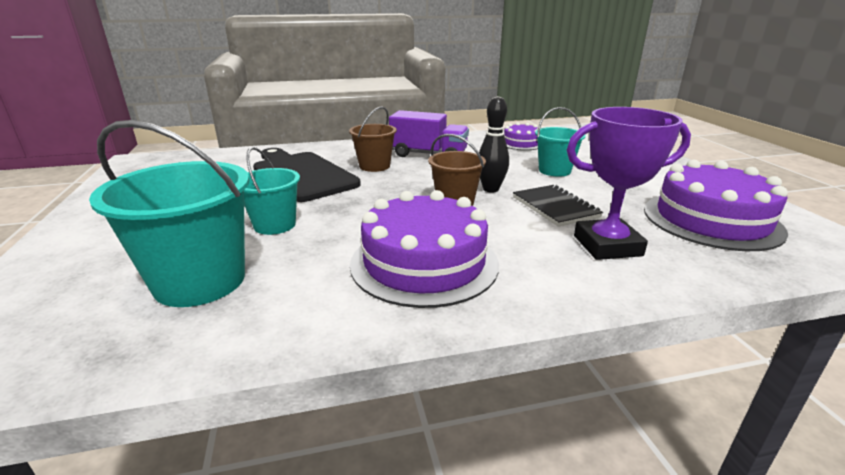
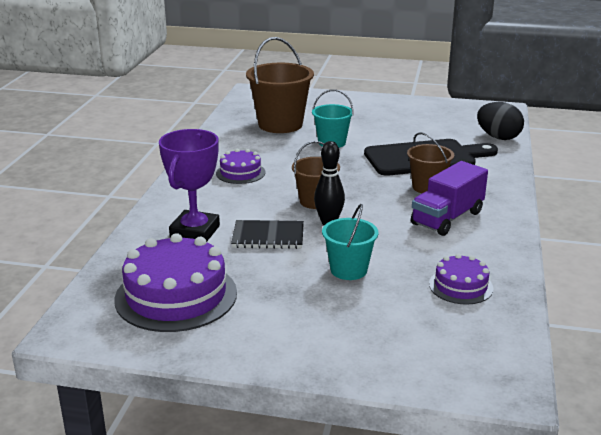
camera: 115 degrees right, 0 degrees up
(200, 281) = (280, 124): turquoise bucket -> brown bucket
(230, 155) = (498, 137): none -> black egg
(424, 263) = (240, 173): purple cake -> purple cake, size x0.53

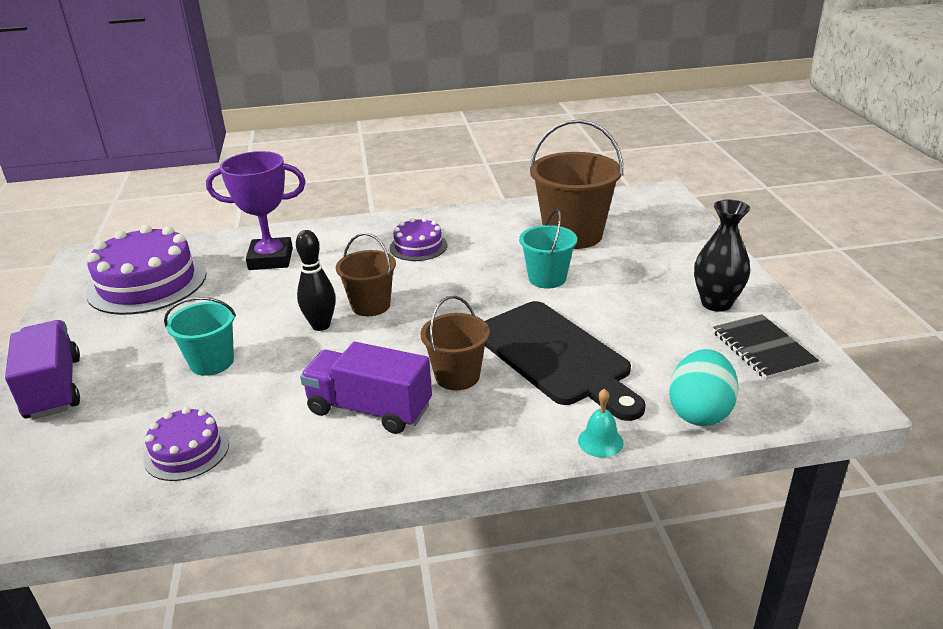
camera: 70 degrees right, 5 degrees up
(268, 237) = (273, 298): black notebook -> black notebook (763, 349)
(336, 348) = (54, 388): none -> purple truck
(400, 110) = (716, 303): none -> black vase
(498, 137) = (699, 412): black egg -> turquoise egg
(511, 163) = (600, 441): none -> turquoise bell

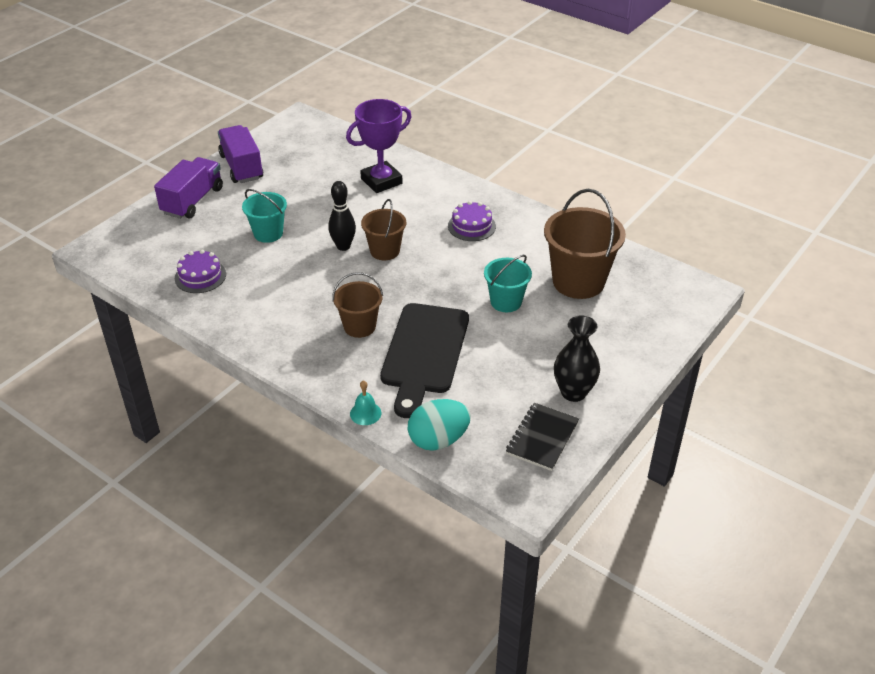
camera: 45 degrees right, 10 degrees up
(147, 283) = (303, 158): purple cake -> none
(271, 259) = (381, 181): purple trophy -> purple trophy turned 75 degrees counterclockwise
(369, 409) = (296, 313): purple truck -> purple truck (242, 167)

